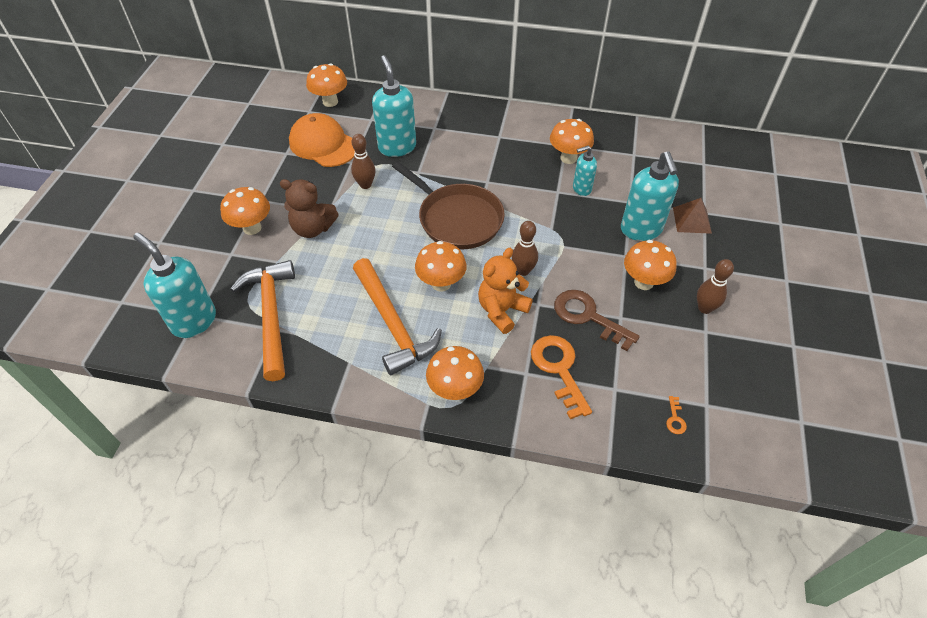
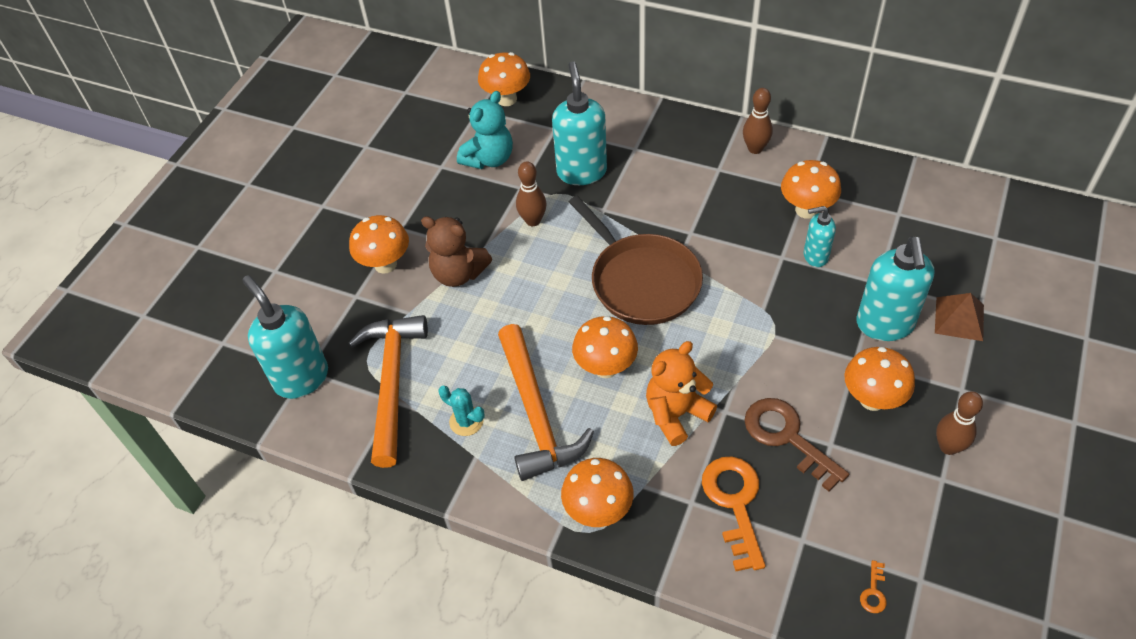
camera: 15 degrees right, 0 degrees up
(323, 144) = (489, 159): orange cap -> turquoise teddy bear
(337, 337) = (466, 421): none -> turquoise cactus
(523, 270) = (714, 363): brown bowling pin -> brown bowling pin (755, 149)

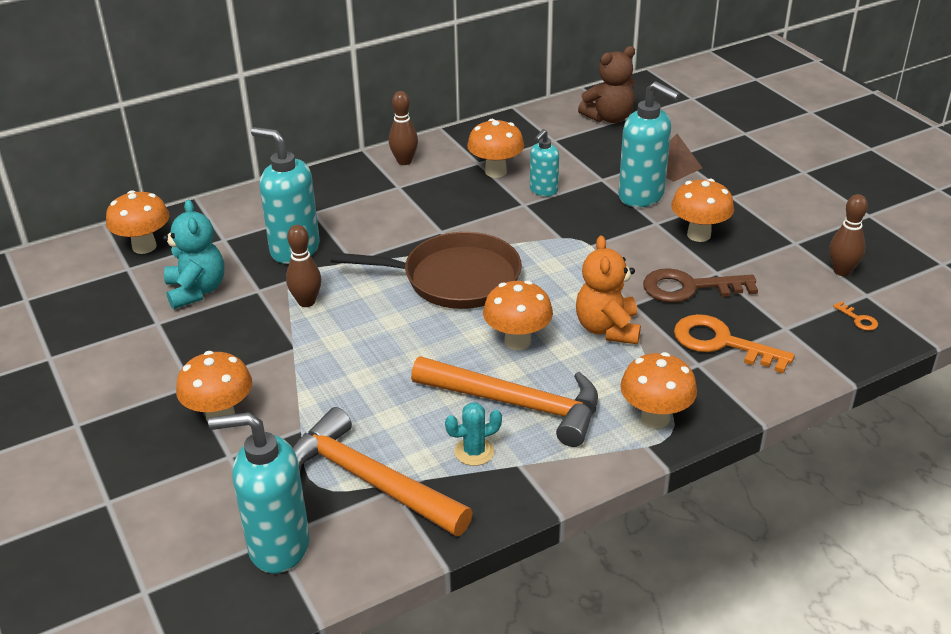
camera: 55 degrees left, 15 degrees down
(458, 273) = (301, 374): brown teddy bear -> brown teddy bear (609, 118)
(948, 447) = (772, 226): brown bowling pin -> brown bowling pin (841, 271)

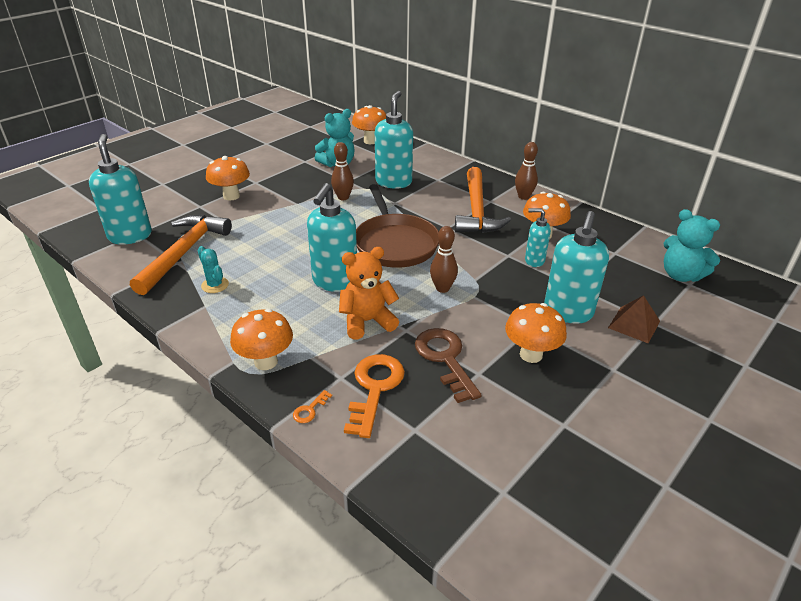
camera: 70 degrees right, 0 degrees up
(517, 341) = (335, 282): orange mushroom -> turquoise soap dispenser
(517, 405) = (265, 294): orange hammer -> orange hammer (476, 210)
(609, 118) = (680, 275): brown teddy bear -> turquoise teddy bear
(841, 271) = (535, 467): brown bowling pin -> brown bowling pin (442, 288)
(858, 319) = (455, 487): orange key -> orange key (310, 410)

